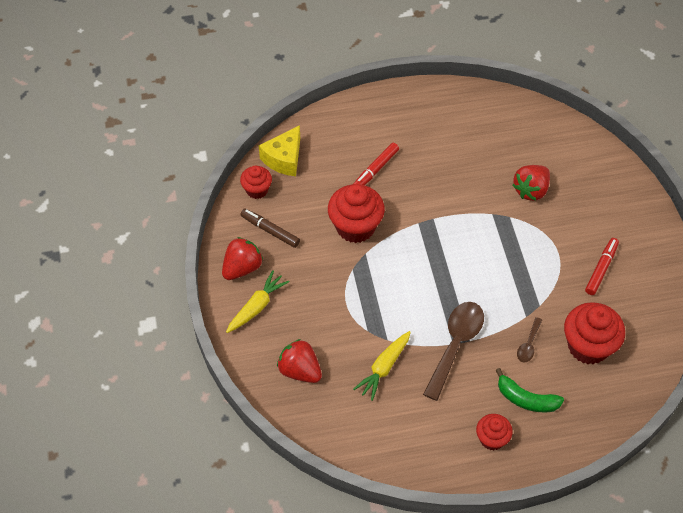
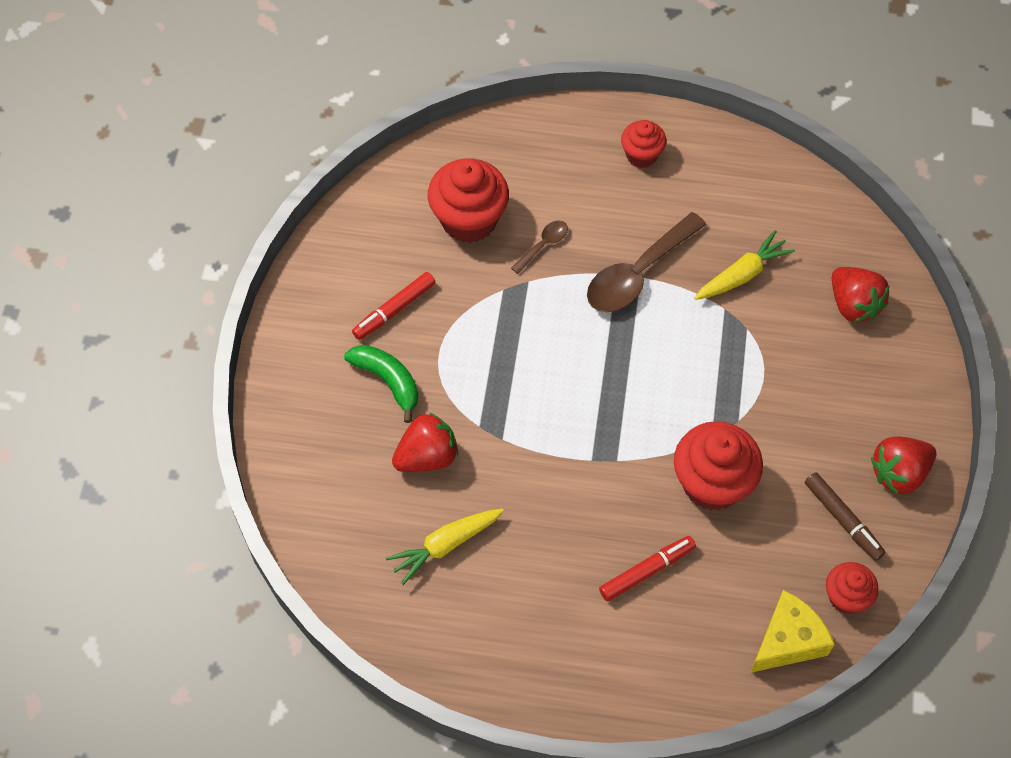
camera: 160 degrees left, 5 degrees up
(257, 306) = (890, 408): yellow carrot -> yellow carrot (445, 545)
(526, 399) = (579, 184): green banana -> green banana (388, 381)

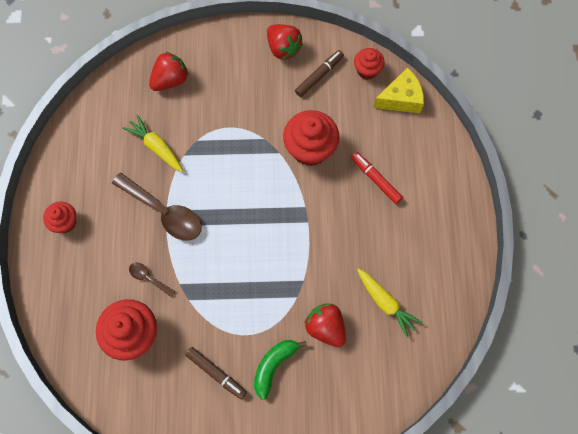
camera: 100 degrees left, 10 degrees up
(394, 310) = (216, 373): red marker -> brown marker
(787, 641) = (401, 98): yellow cheese -> yellow cheese turned 120 degrees clockwise

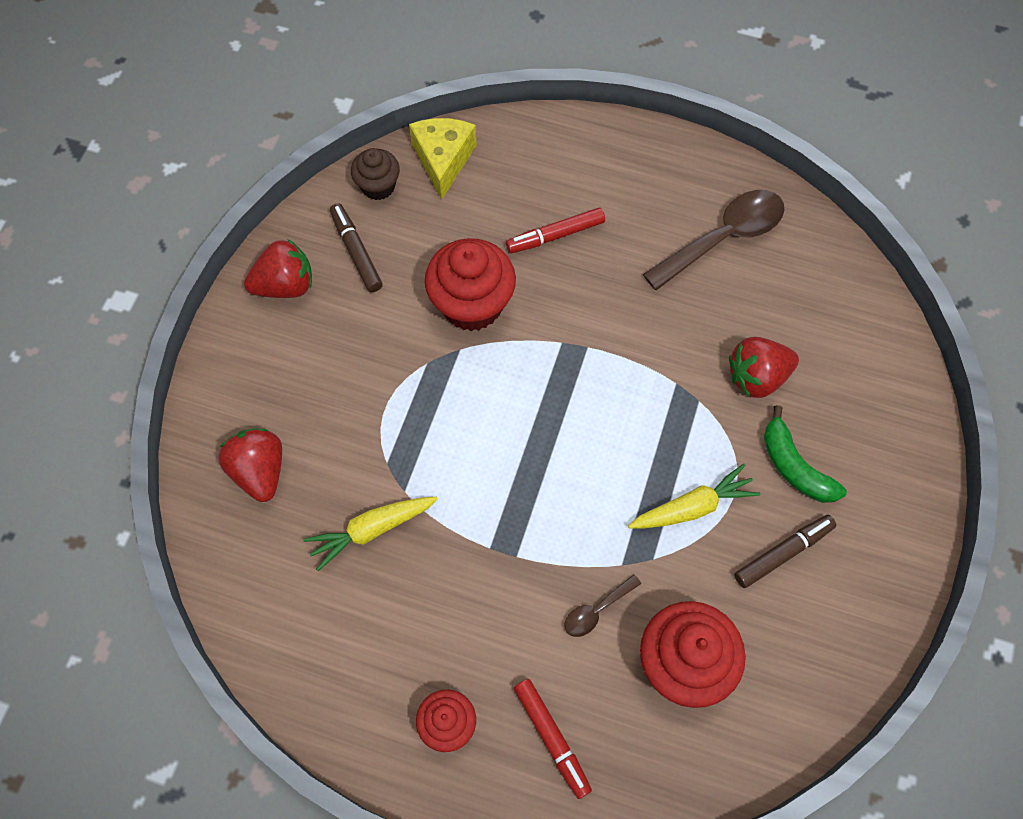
camera: 70 degrees left, 5 degrees down
(72, 277) = (552, 738): none -> red marker
(164, 212) = (492, 552): brown spoon -> brown spoon (723, 238)
(367, 70) = (378, 186): red cupcake -> brown cupcake
(385, 303) = (745, 287): yellow carrot -> yellow carrot (693, 507)

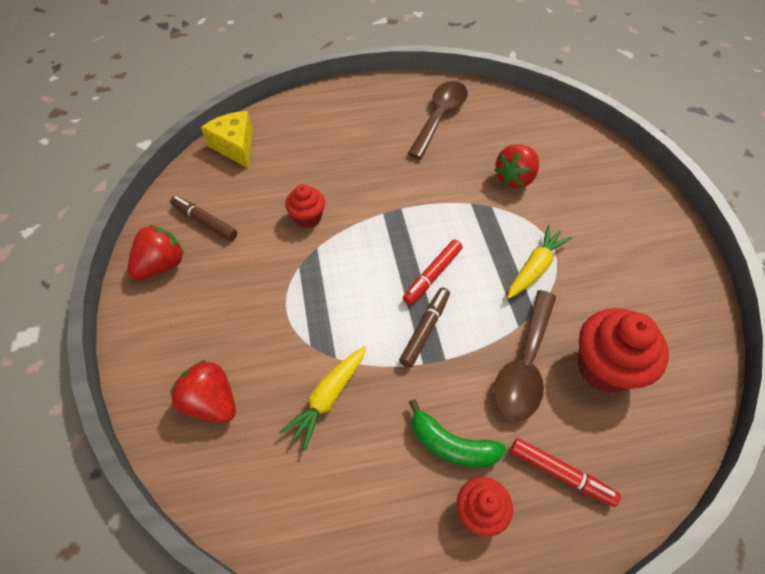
camera: 30 degrees left, 10 degrees down
(378, 186) = (198, 178): brown cupcake -> none
(472, 304) = (308, 218): red cupcake -> red cupcake, size x0.58
(555, 235) = (337, 157): red marker -> red marker (432, 275)
(596, 610) = (524, 365): brown spoon -> brown spoon, size x2.07
(783, 553) = (608, 266): brown marker -> brown marker (425, 329)
(794, 466) = (575, 215): green banana -> green banana (452, 445)

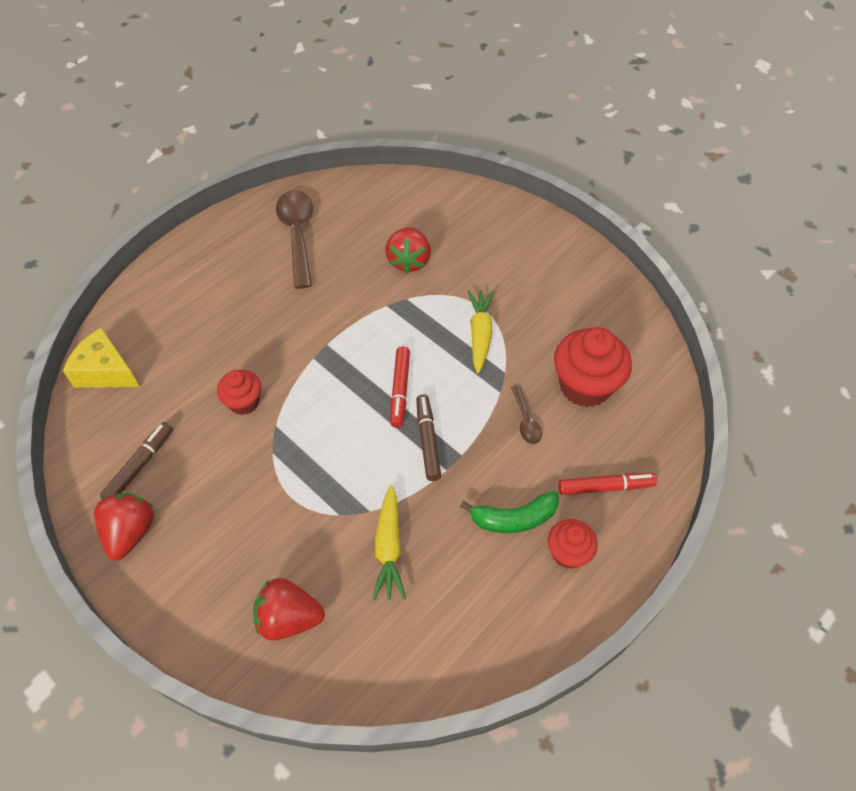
camera: 35 degrees left, 0 degrees up
(205, 222) = (140, 465): brown marker -> brown marker turned 120 degrees clockwise
(524, 365) = (525, 421): brown spoon -> brown spoon, size x0.48

